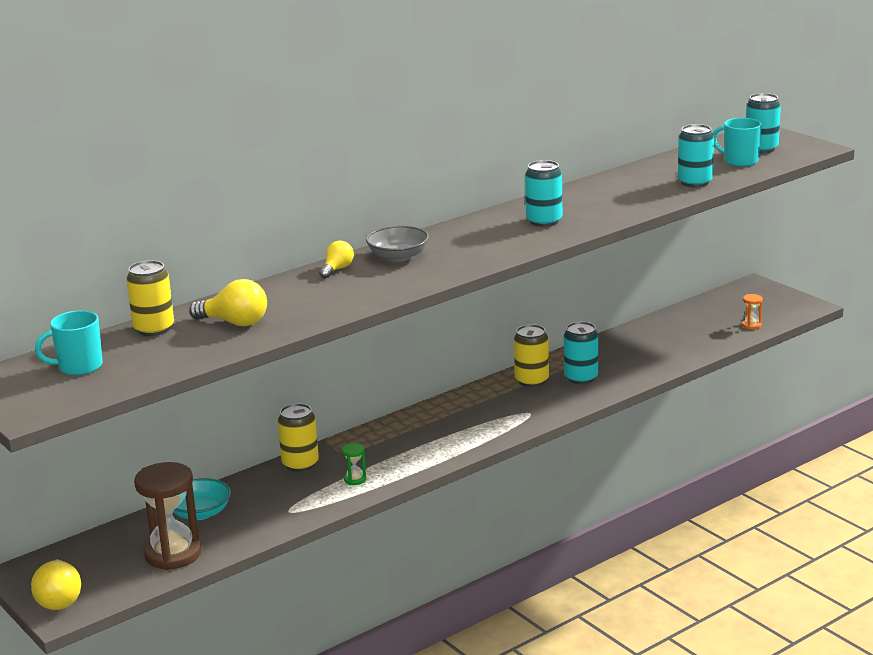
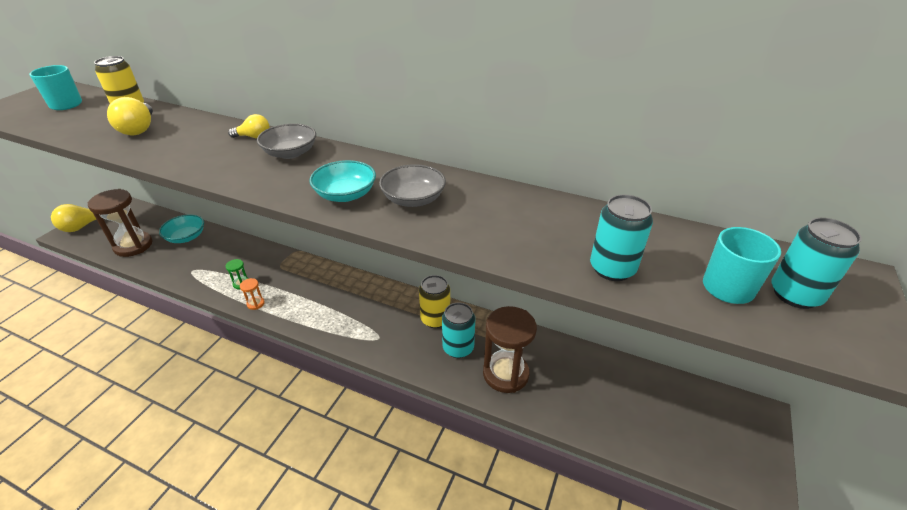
camera: 60 degrees right, 15 degrees up
(300, 464) = (258, 252): yellow can -> none
(508, 242) = (345, 194): none -> turquoise bowl
(544, 221) = (413, 199): turquoise can -> grey bowl
(631, 364) = (505, 374): none -> brown hourglass
(751, 325) = (664, 446): orange hourglass -> orange hourglass (255, 303)

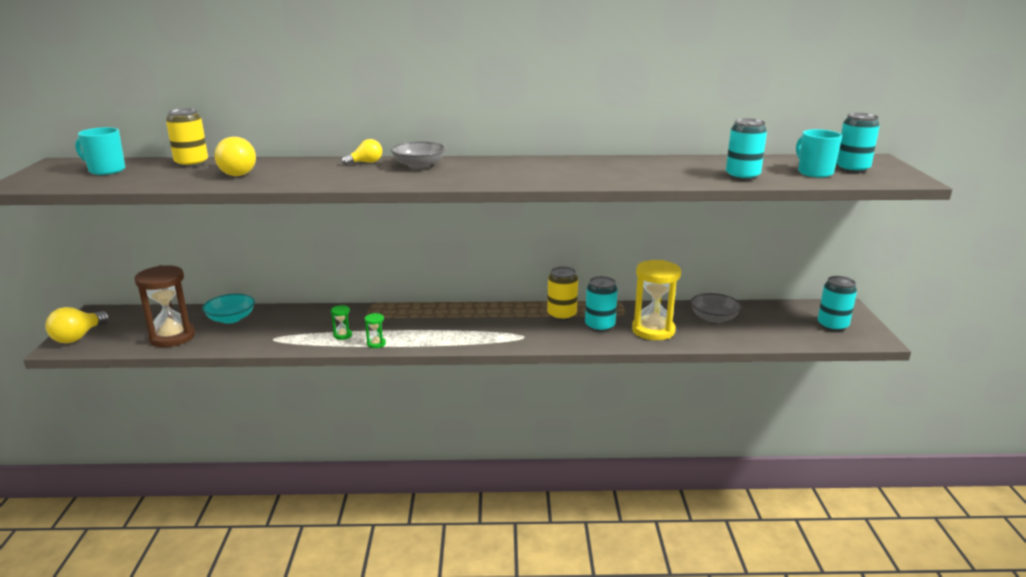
camera: 25 degrees left, 15 degrees down
(255, 303) = (376, 344): orange hourglass -> green hourglass
(345, 194) = (508, 177): turquoise bowl -> none
(413, 199) = (565, 171): grey bowl -> grey bowl (714, 318)
(505, 374) = (653, 330): brown hourglass -> yellow hourglass
(720, 442) = (832, 326): none -> turquoise can

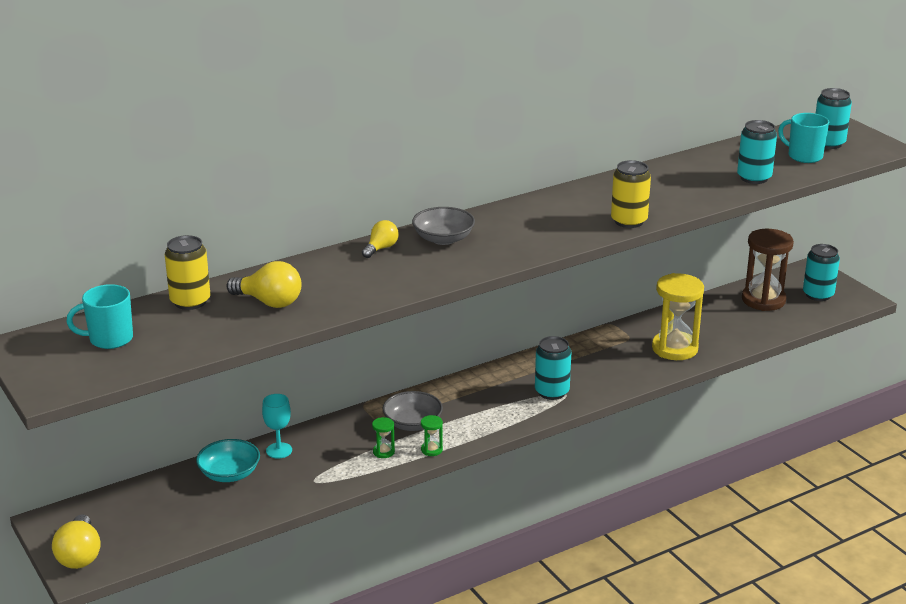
camera: 30 degrees left, 5 degrees up
(172, 337) = (196, 517): brown hourglass -> brown hourglass (763, 300)
(280, 314) = (279, 450): none -> turquoise goblet
(562, 315) = (574, 357): yellow can -> yellow can (629, 221)
(599, 326) = (622, 359): turquoise can -> turquoise can (552, 392)
(714, 318) = (713, 317): grey bowl -> grey bowl (412, 424)

